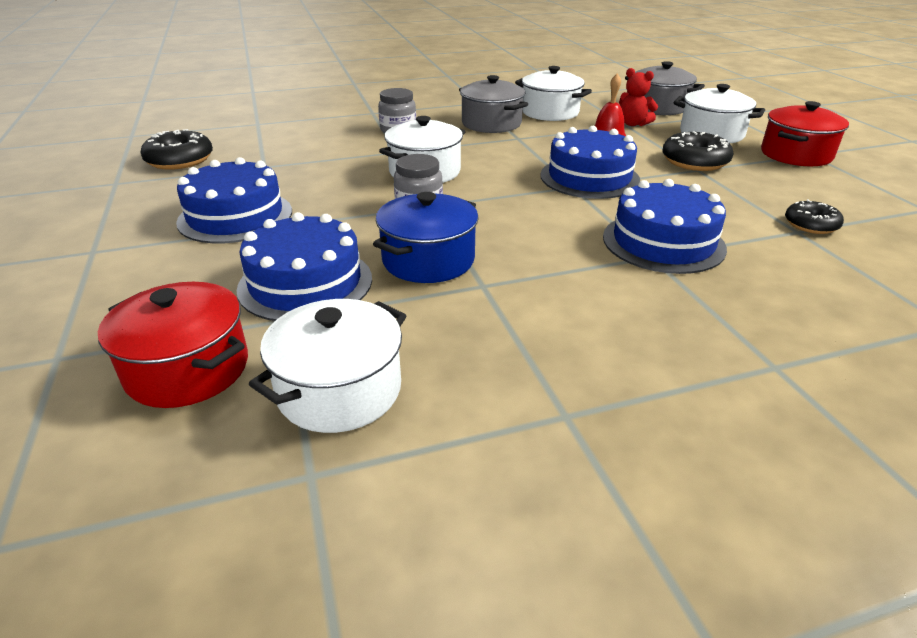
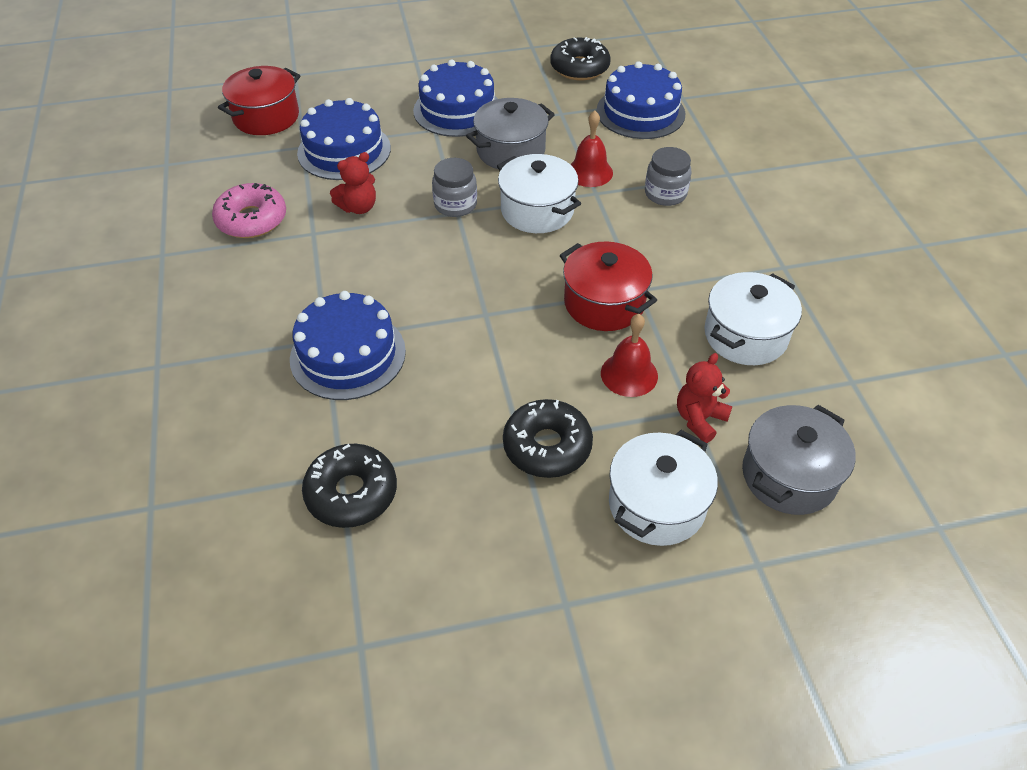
camera: 95 degrees right, 15 degrees up
(339, 390) = (224, 170): white pot -> none
(366, 154) = (589, 172): none -> red bell
(428, 260) = (358, 207): blue pot -> red teddy bear
(464, 338) = (252, 220): none -> pink donut
(491, 124) = (692, 271): grey pot -> grey pot (511, 151)
(589, 177) = (507, 332): blue cake -> blue cake (640, 112)
(796, 155) = (564, 582): red pot -> red pot (604, 303)
(811, 225) = (351, 493): black donut -> black donut, size x1.56

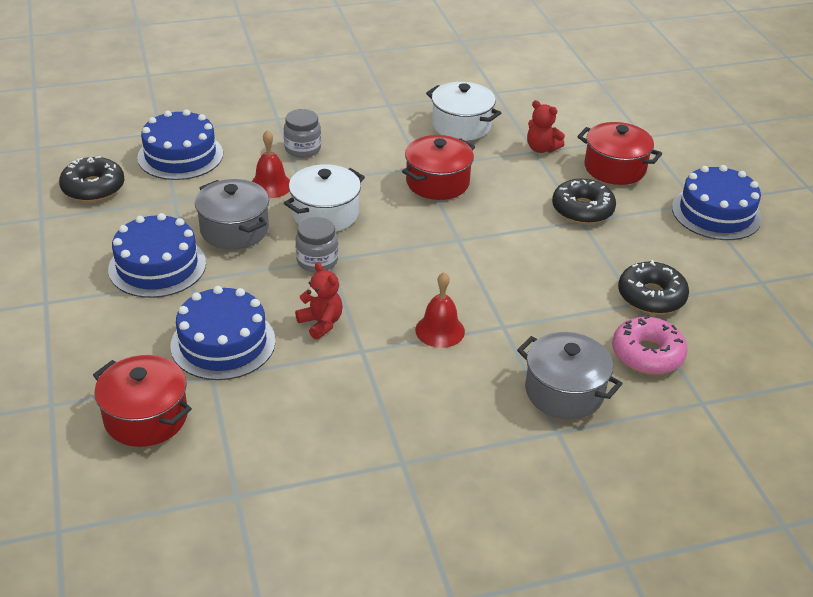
camera: 95 degrees left, 10 degrees down
(252, 220) = (342, 399): pink donut -> pink donut (647, 354)
(348, 355) = (518, 311): blue cake -> blue cake (716, 213)
(629, 374) = (508, 174): red bell -> red bell (440, 330)
(656, 504) = (615, 168): white pot -> red pot
(789, 476) = (577, 121): grey pot -> grey pot (564, 391)

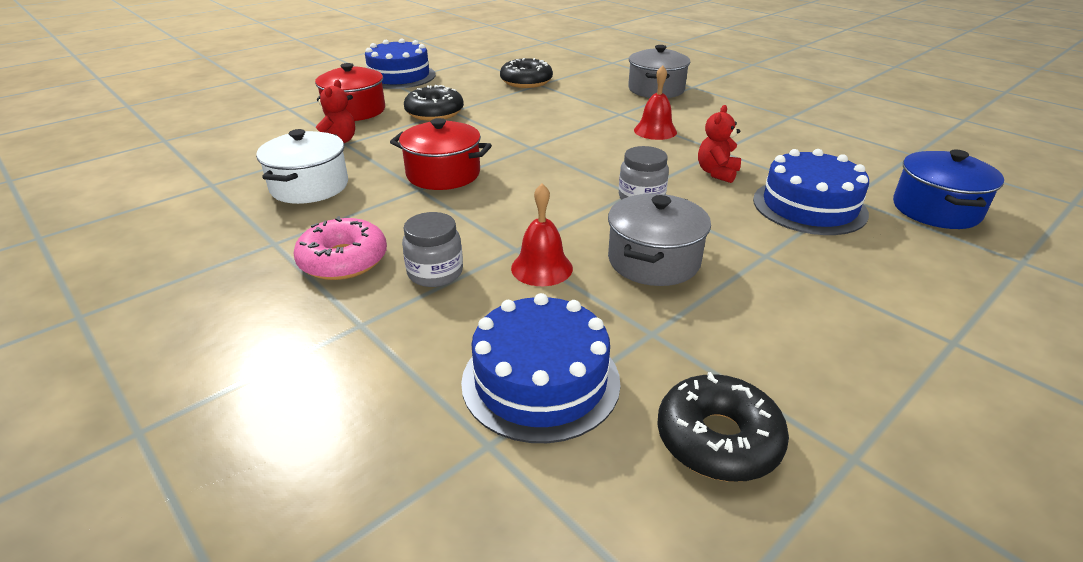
camera: 115 degrees left, 5 degrees down
(146, 417) = (936, 210): red pot -> blue pot
(157, 266) = (779, 287): blue cake -> none
(325, 214) = (561, 216): white pot -> none
(647, 354) = (588, 76): pink donut -> pink donut (343, 260)

